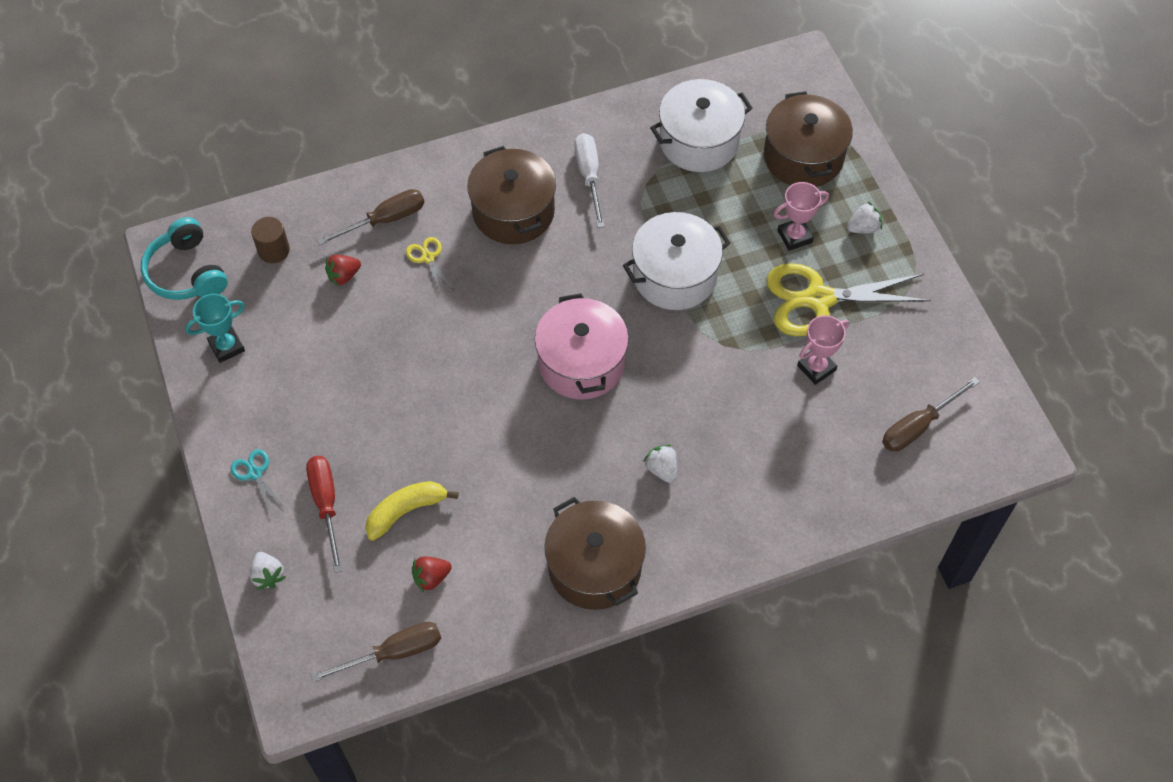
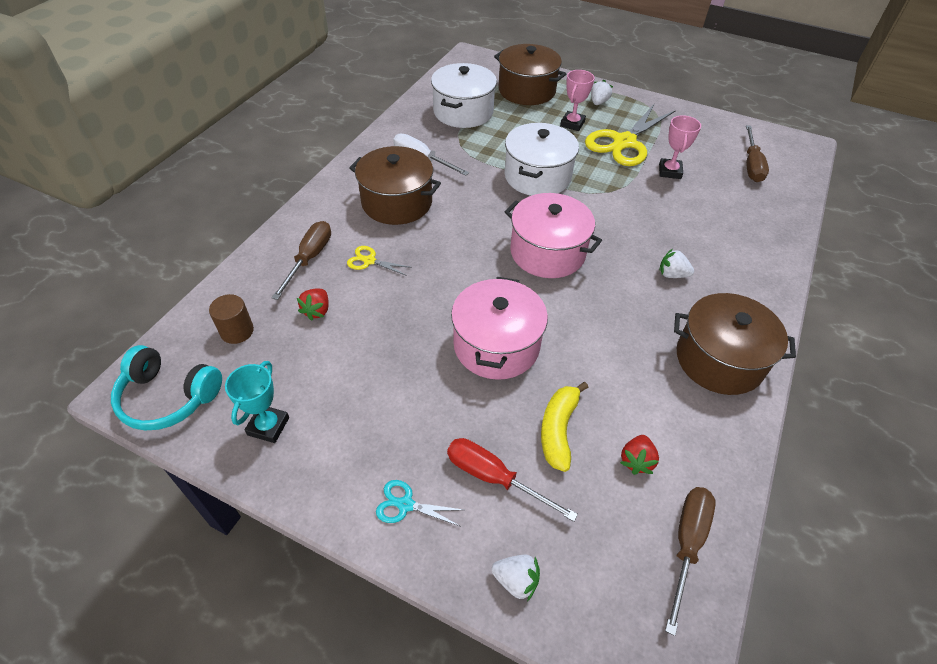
camera: 45 degrees left, 10 degrees down
(439, 412) = (496, 345): none -> pink pot

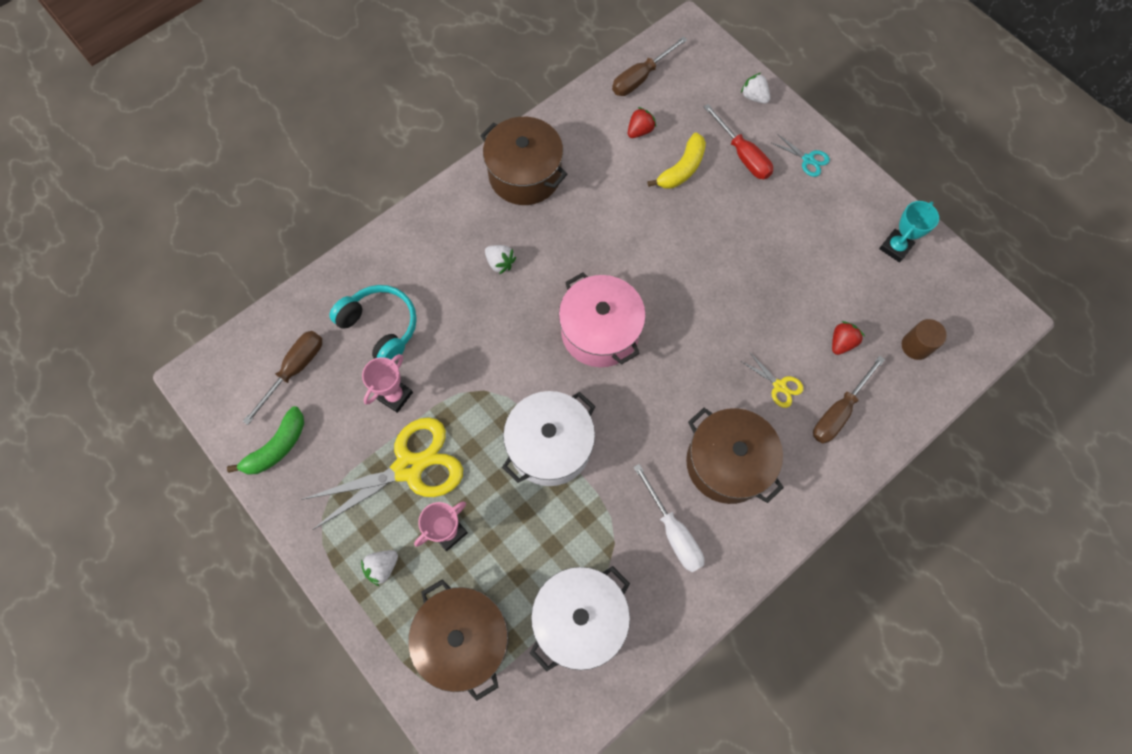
camera: 155 degrees left, 20 degrees up
(168, 397) = (973, 300): turquoise headphones -> turquoise headphones (381, 327)
(496, 345) = (696, 251): pink pot -> none
(716, 129) = (277, 447): none -> green banana

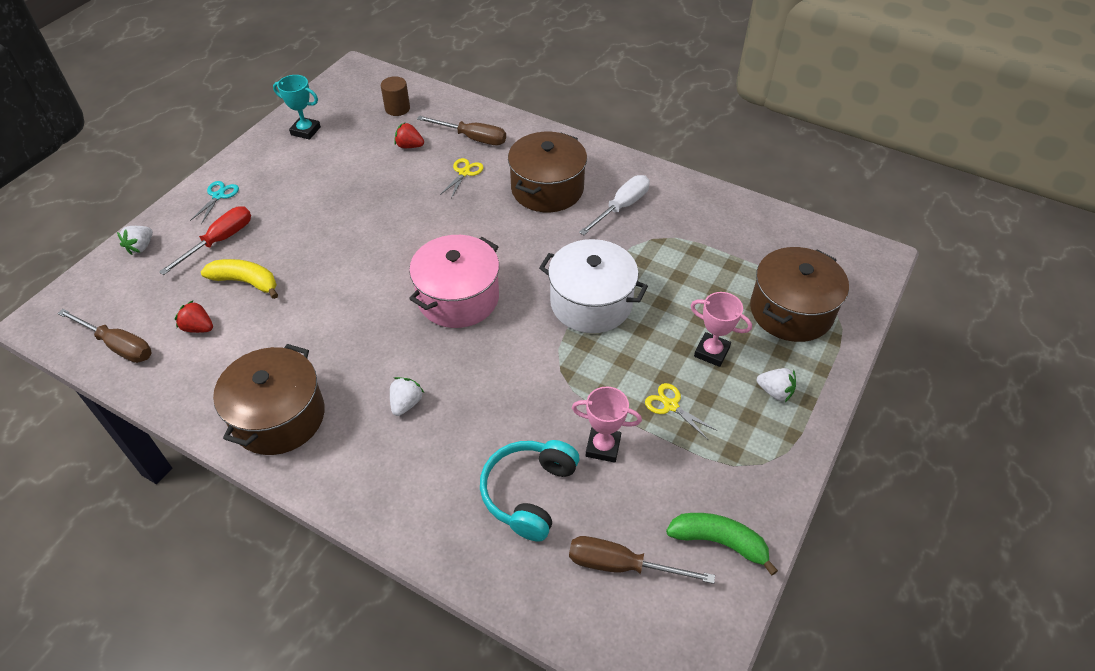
camera: 110 degrees left, 20 degrees down
(409, 467) = (671, 405): yellow scissors -> yellow scissors, size x0.44
(579, 619) = (725, 244): white pot -> none

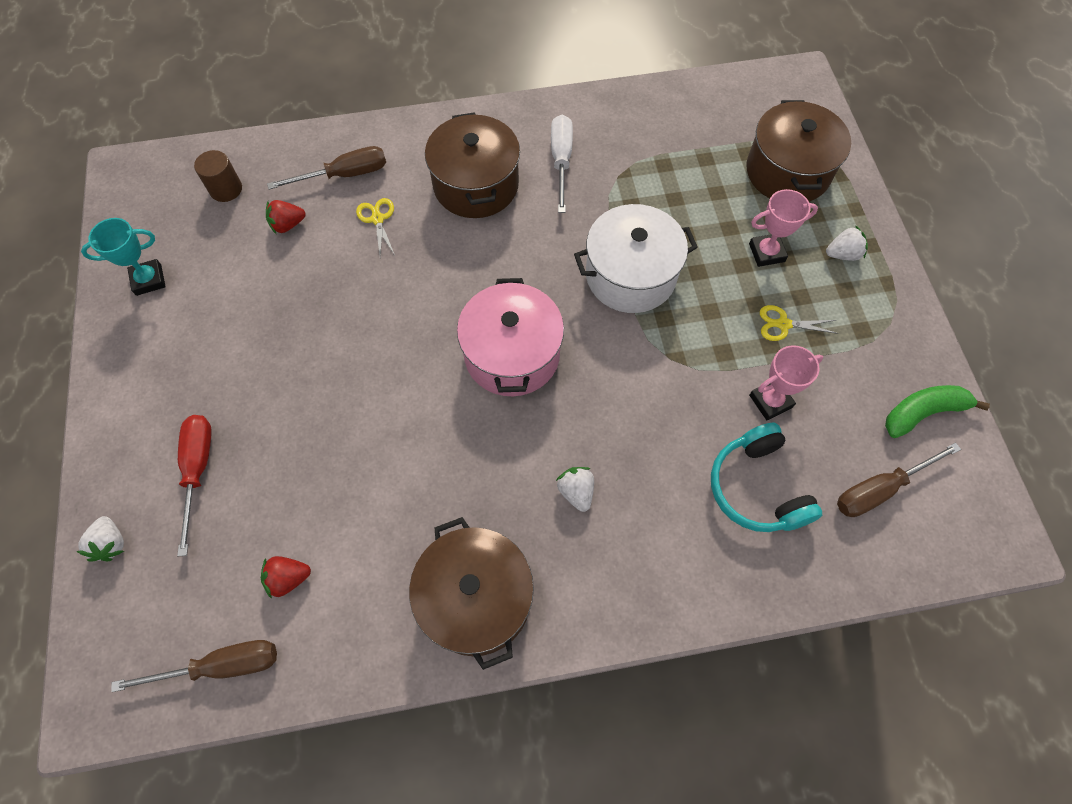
camera: 40 degrees left, 15 degrees up
(218, 196) = (134, 422): turquoise scissors -> none
(246, 282) = (282, 493): yellow banana -> none

